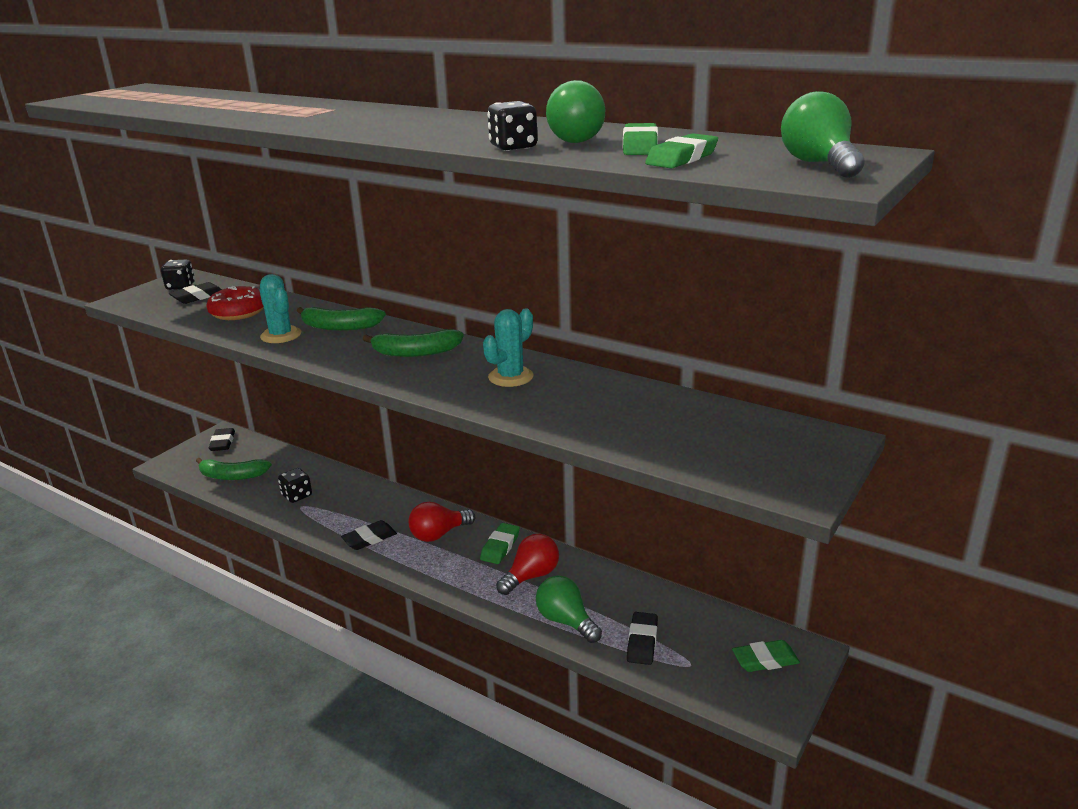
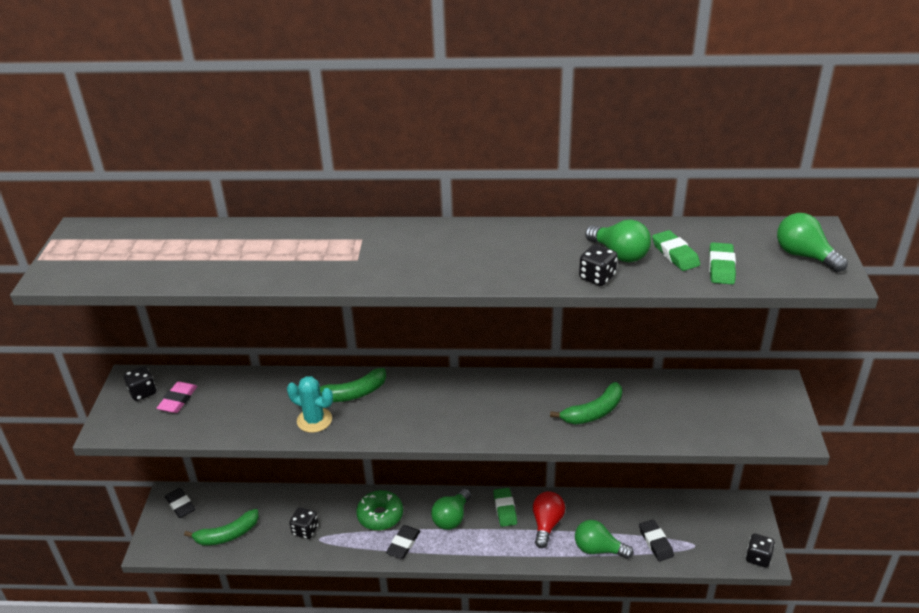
camera: 30 degrees left, 10 degrees up
(198, 297) = (178, 400): black eraser -> pink eraser
(238, 312) = (242, 406): red donut -> none
(374, 508) = (380, 515): none -> green donut
(415, 352) = (445, 401): green banana -> green banana (593, 412)
(439, 534) = (451, 518): red light bulb -> green light bulb
(510, 377) = (539, 401): turquoise cactus -> none
(765, 660) = (732, 522): green eraser -> none
(766, 712) = (758, 558): none -> black dice

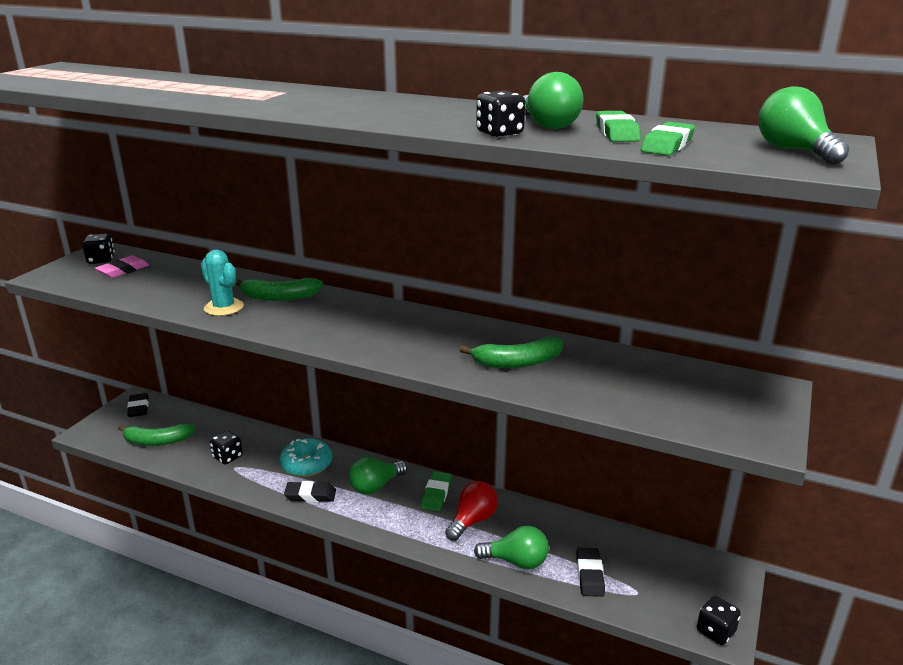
camera: 20 degrees right, 10 degrees down
(380, 515) = (306, 464): green donut -> turquoise donut
(403, 544) = (310, 495): black eraser -> black eraser turned 45 degrees clockwise
(598, 549) = (516, 561): green light bulb -> green light bulb turned 150 degrees clockwise

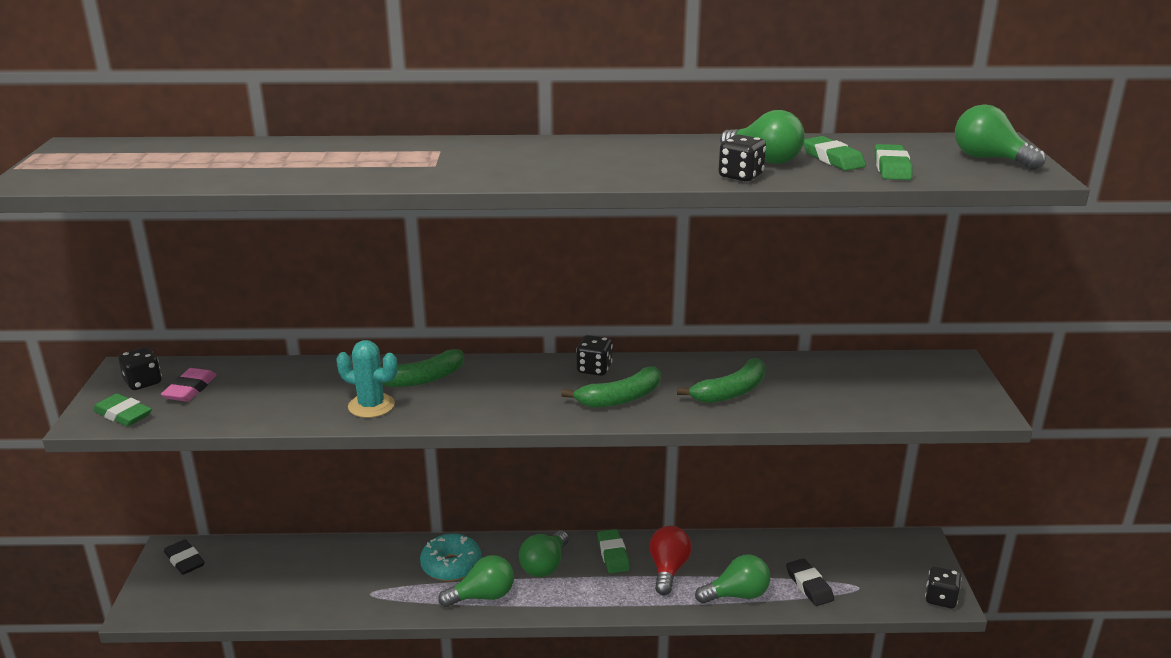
camera: 25 degrees left, 0 degrees up
(65, 277) = (123, 414): none -> green eraser
(157, 441) = (247, 592): green banana -> green banana (620, 398)
(228, 457) = (352, 584): black dice -> black dice (594, 369)
(310, 495) = (483, 596): black eraser -> green light bulb

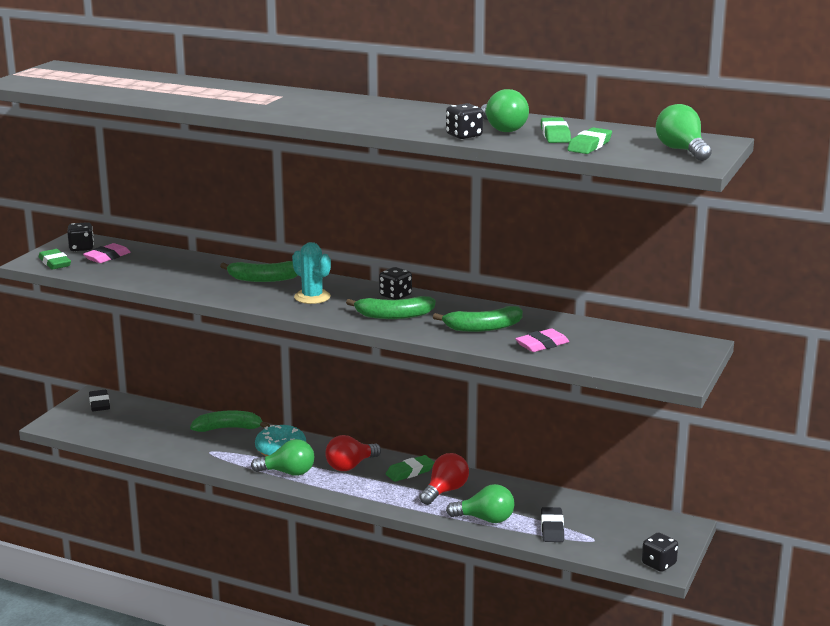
camera: 25 degrees right, 5 degrees down
(370, 552) = (228, 428): none -> green banana
(371, 406) = (214, 287): turquoise cactus -> turquoise cactus (312, 297)
(545, 565) = (350, 466): green light bulb -> red light bulb
(613, 554) = (410, 472): green eraser -> green eraser turned 45 degrees clockwise
(813, 400) = (542, 344): none -> pink eraser

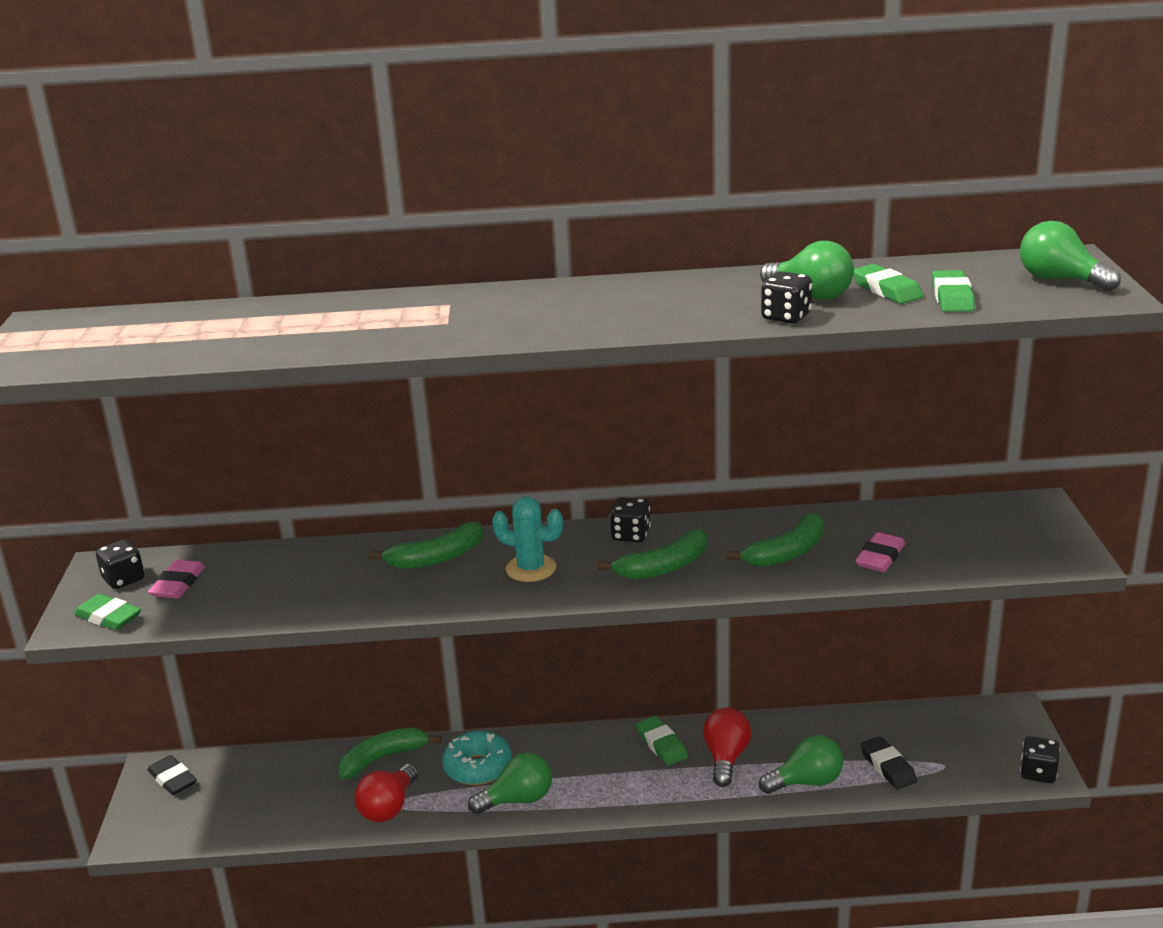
camera: 25 degrees left, 5 degrees up
(350, 466) = (584, 761): red light bulb -> red light bulb (388, 807)
(410, 472) = (661, 744): green eraser -> green eraser turned 60 degrees counterclockwise

